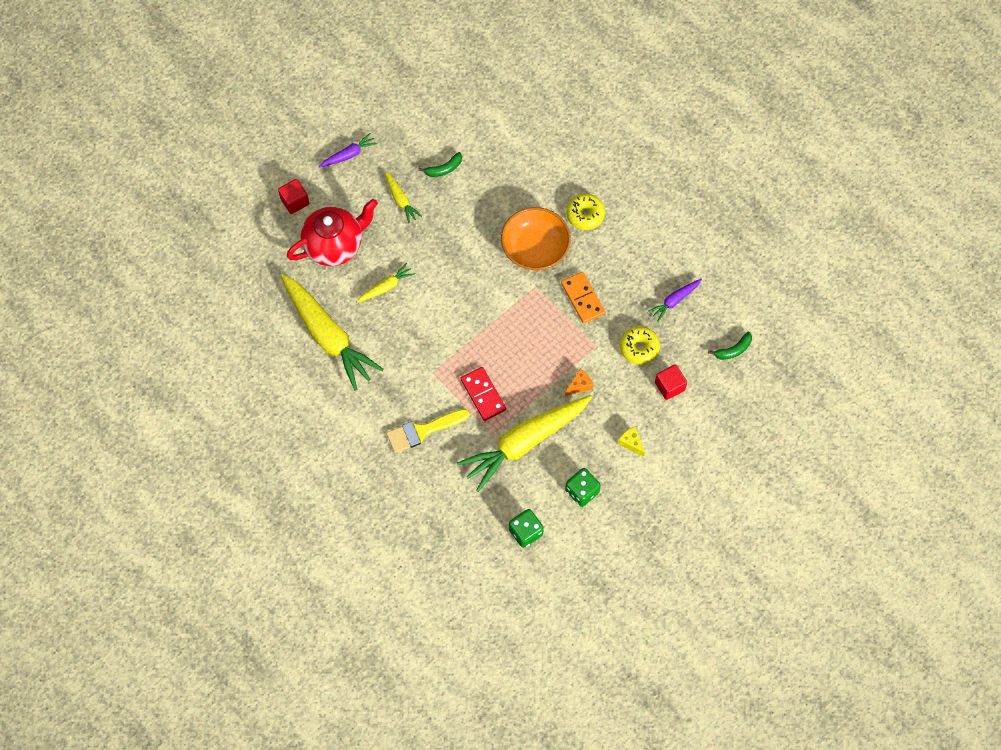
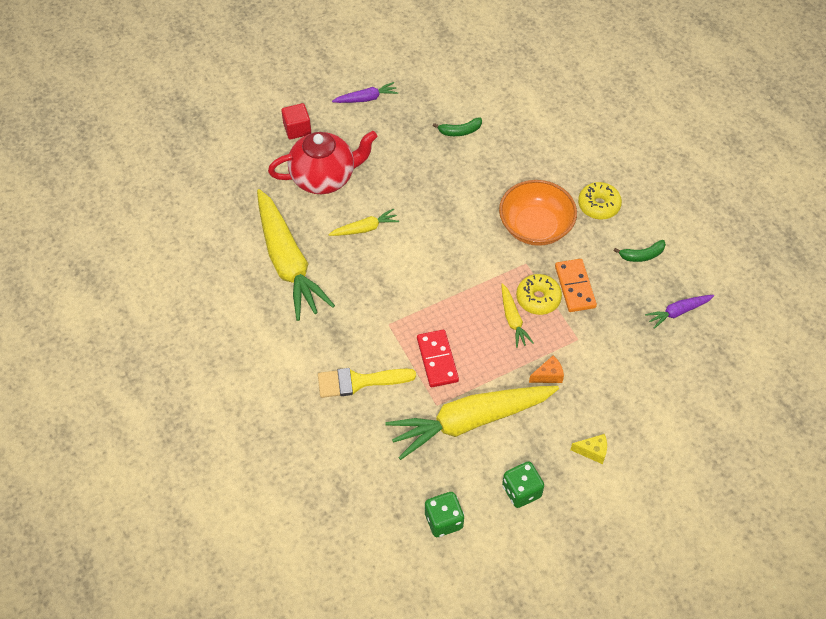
camera: 15 degrees right, 10 degrees down
(400, 199) = (406, 150): yellow carrot -> yellow carrot (513, 319)
(631, 443) = (592, 451): yellow cheese -> yellow cheese turned 120 degrees clockwise
(639, 348) = (626, 351): yellow donut -> yellow donut (538, 298)
(669, 386) = (652, 400): red cube -> none
(733, 350) = (735, 378): green banana -> green banana (642, 255)

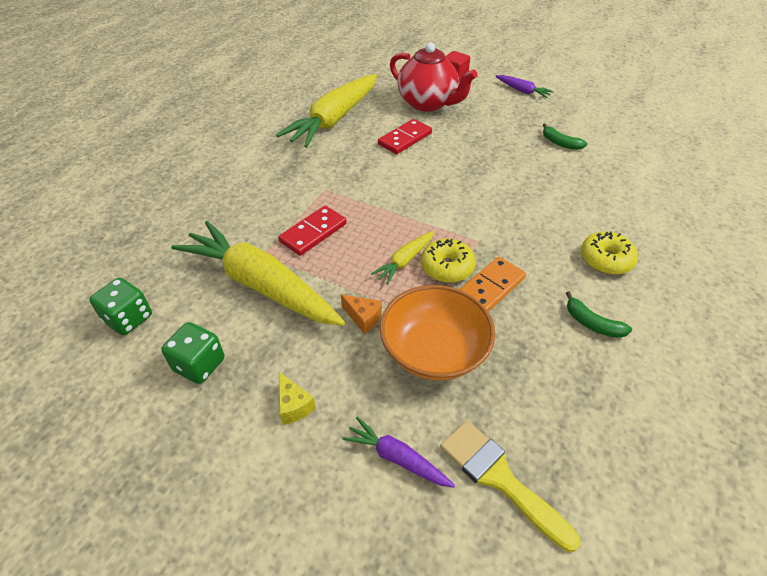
camera: 55 degrees right, 10 degrees down
(358, 382) = (251, 198): yellow brush -> yellow brush (499, 477)
(365, 228) = (405, 139): yellow carrot -> red domino
(535, 226) = (525, 228): orange bowl -> orange bowl (434, 351)
(678, 312) = (559, 396): purple carrot -> purple carrot (397, 458)

